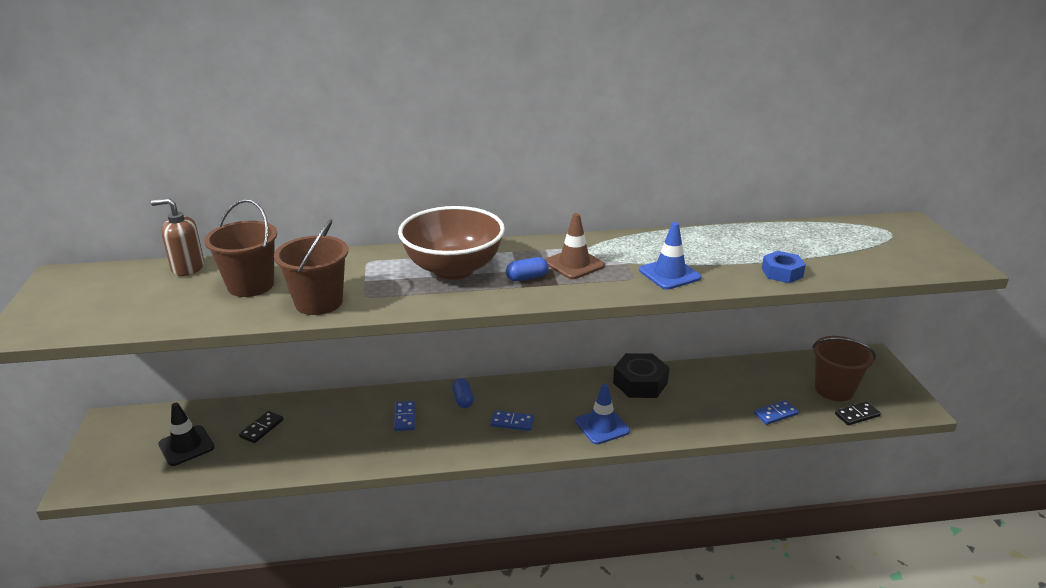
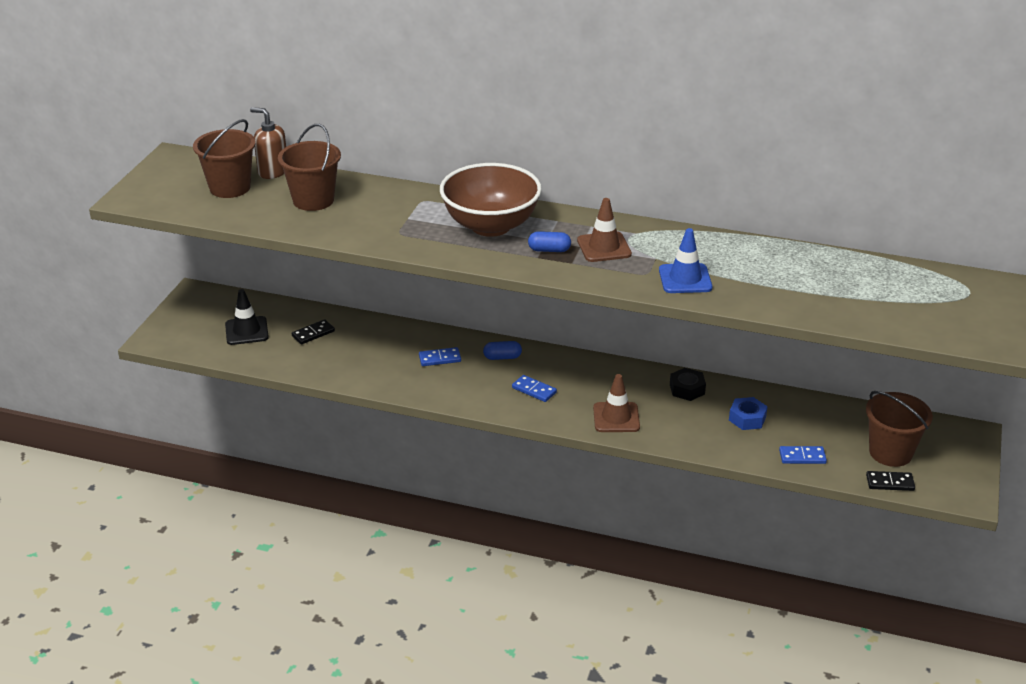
camera: 25 degrees right, 5 degrees up
(319, 302) = (358, 229): brown bucket -> brown bucket (230, 188)
(405, 418) = (440, 358): blue domino -> blue domino turned 60 degrees clockwise
(463, 400) = (502, 357): blue capsule -> blue capsule turned 75 degrees clockwise
(602, 426) = (616, 417): blue traffic cone -> brown traffic cone
(640, 383) = (687, 389): black nut -> black nut, size x0.63
(782, 273) = (798, 305): blue nut -> blue nut (747, 418)

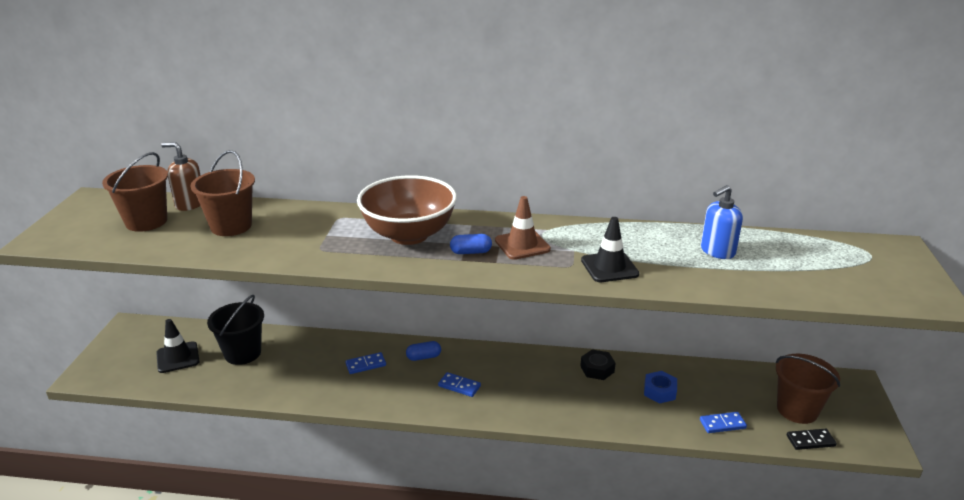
camera: 10 degrees left, 5 degrees down
(313, 333) = (243, 353): black domino -> black bucket
(616, 417) = (542, 405): brown traffic cone -> none
(685, 279) = (609, 267): blue traffic cone -> black traffic cone
(805, 273) = (717, 251): none -> blue soap dispenser

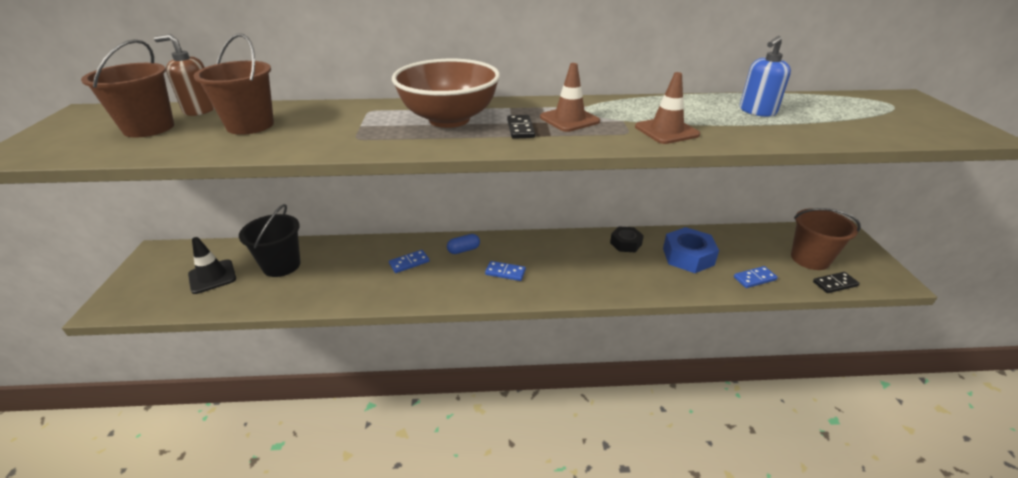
camera: 10 degrees left, 5 degrees up
(471, 252) = (520, 129): blue capsule -> black domino
(609, 267) = (666, 131): black traffic cone -> brown traffic cone
(659, 391) = (688, 256): blue nut -> blue nut, size x1.58

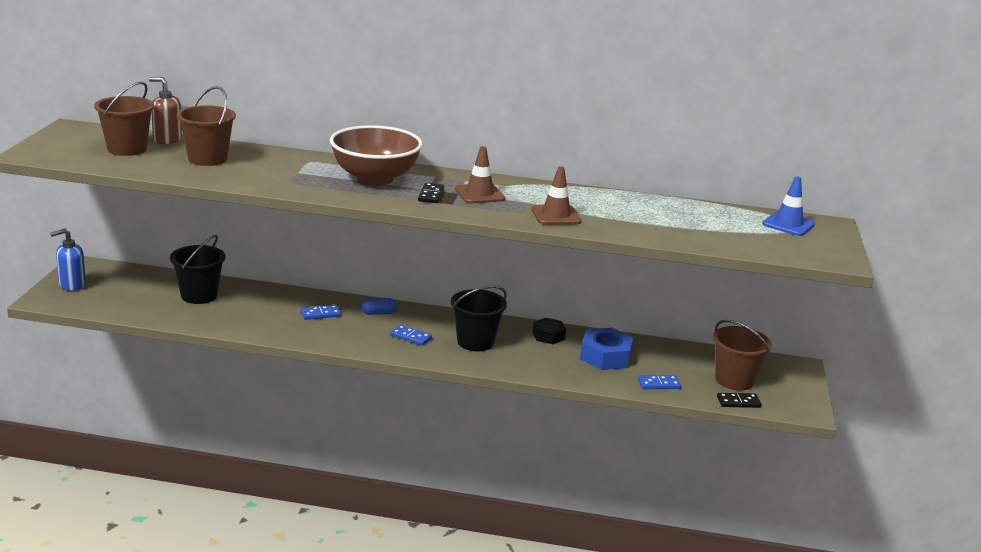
camera: 10 degrees right, 10 degrees down
(212, 277) = (134, 293): black traffic cone -> none
(567, 265) = (475, 342): none -> black bucket
(757, 111) = (659, 213): blue soap dispenser -> blue soap dispenser (72, 285)
(878, 103) = (788, 224): none -> blue traffic cone

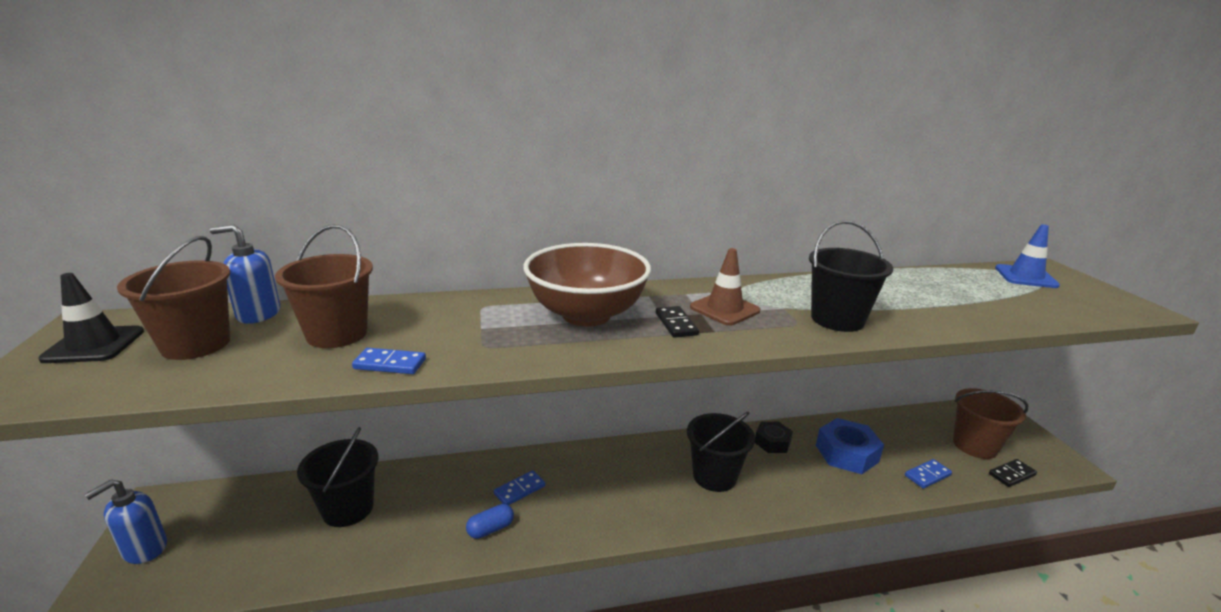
camera: 20 degrees left, 0 degrees up
(74, 139) = (94, 345): none -> black traffic cone
(167, 139) = (258, 314): brown soap dispenser -> blue soap dispenser
(378, 313) = (583, 466): blue capsule -> blue capsule (490, 529)
(411, 337) = (644, 493): blue domino -> blue domino (390, 364)
(556, 215) = (837, 319): brown traffic cone -> black bucket

